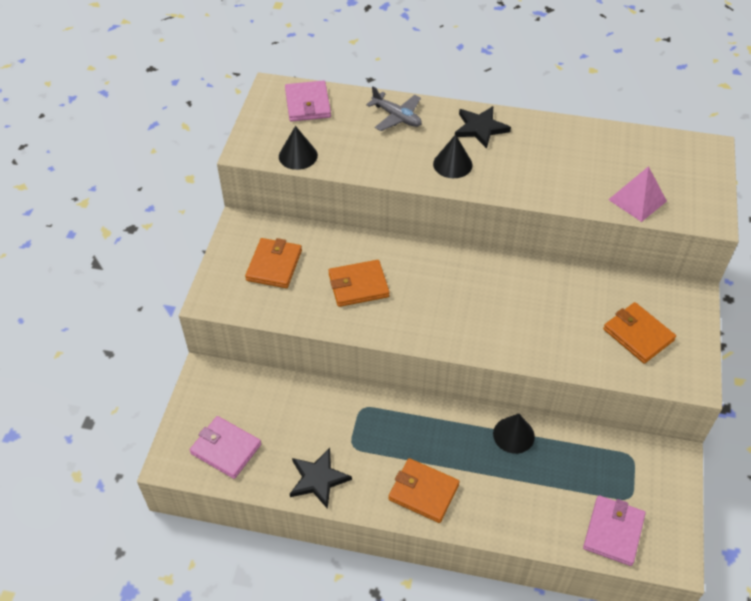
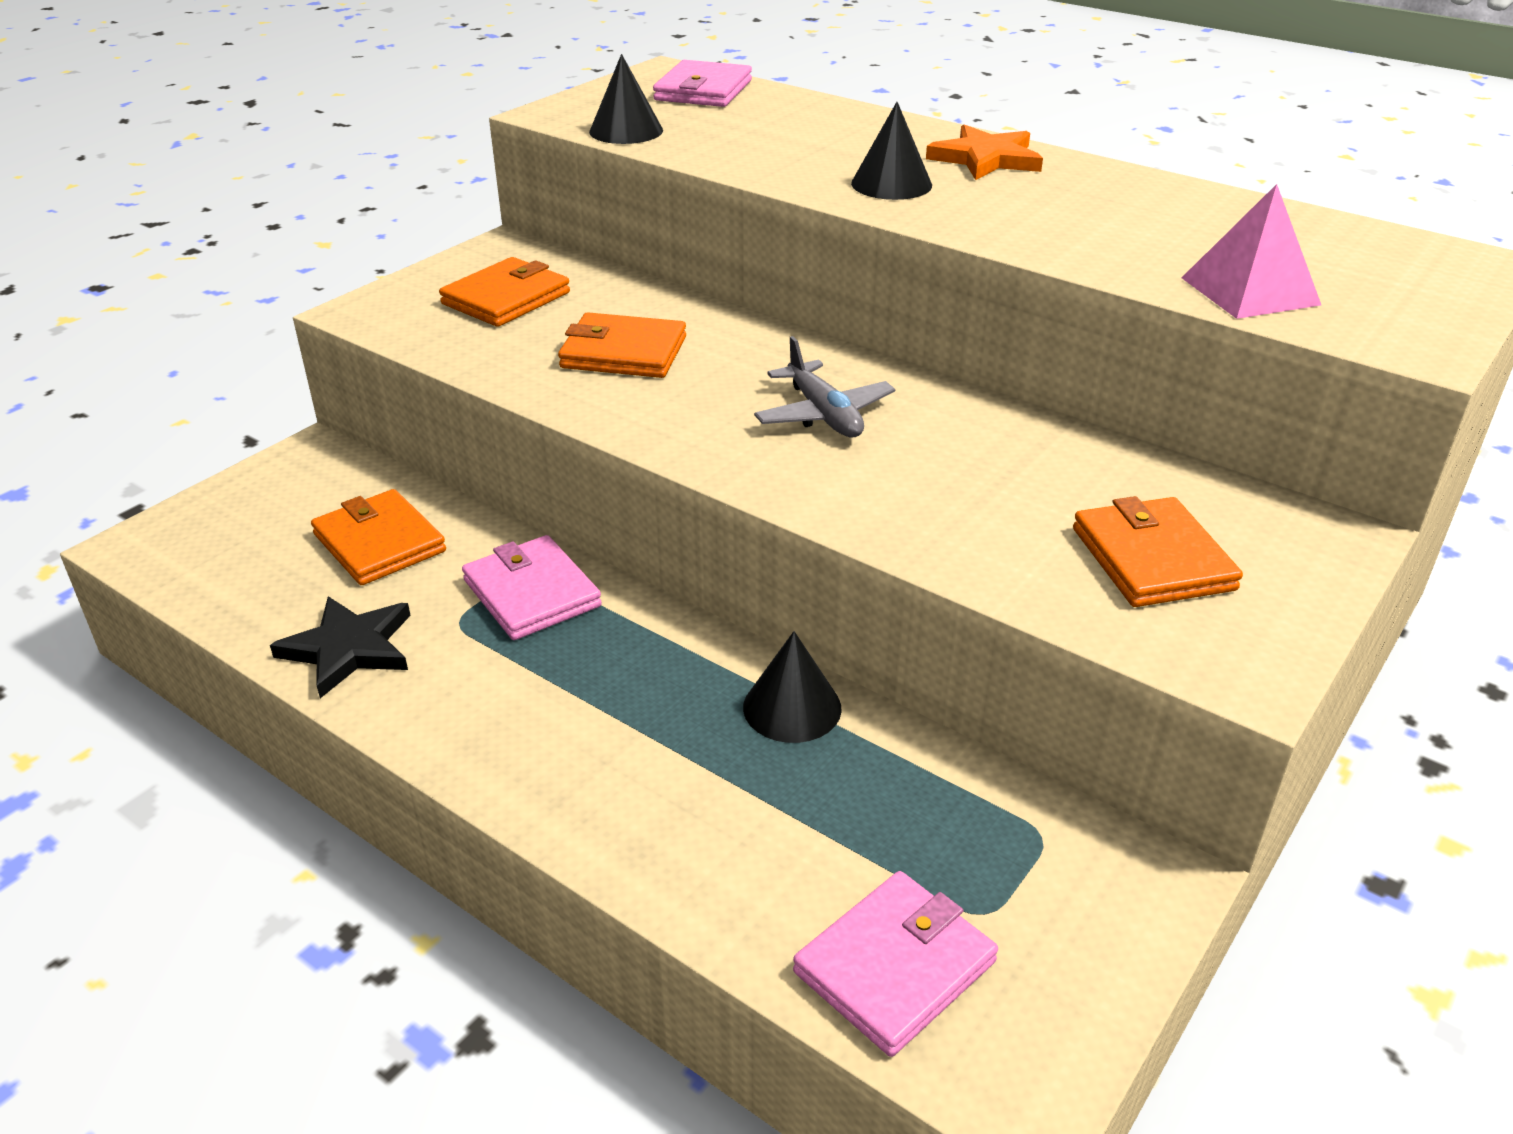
camera: 25 degrees right, 15 degrees down
(226, 449) = (240, 556): pink wallet -> pink wallet (531, 593)
(397, 117) = (841, 124): grey plane -> grey plane (823, 414)
(423, 492) = (525, 737): orange wallet -> orange wallet (379, 543)
(480, 128) = (985, 159): black star -> orange star

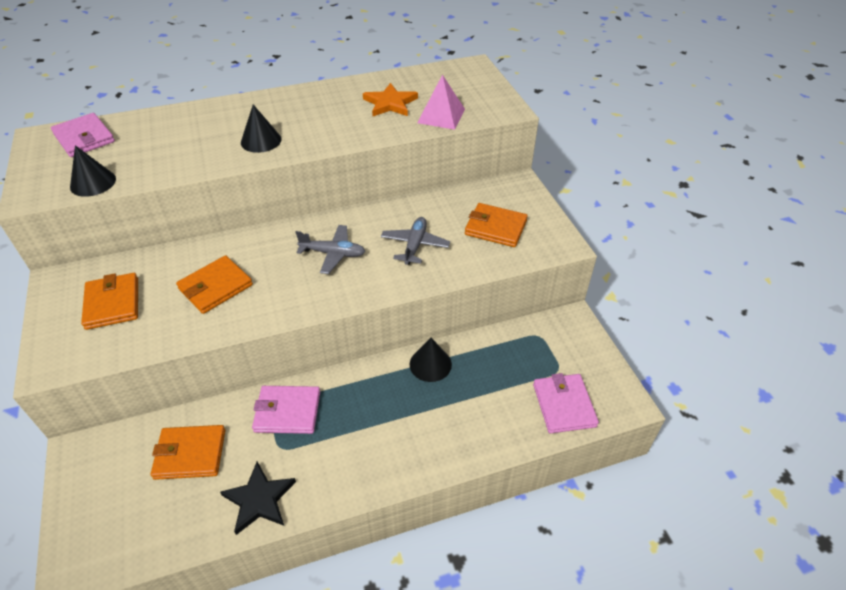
camera: 55 degrees left, 10 degrees up
(960, 485) = (415, 245): none -> grey plane
(985, 159) = (272, 107): orange star -> orange star (390, 103)

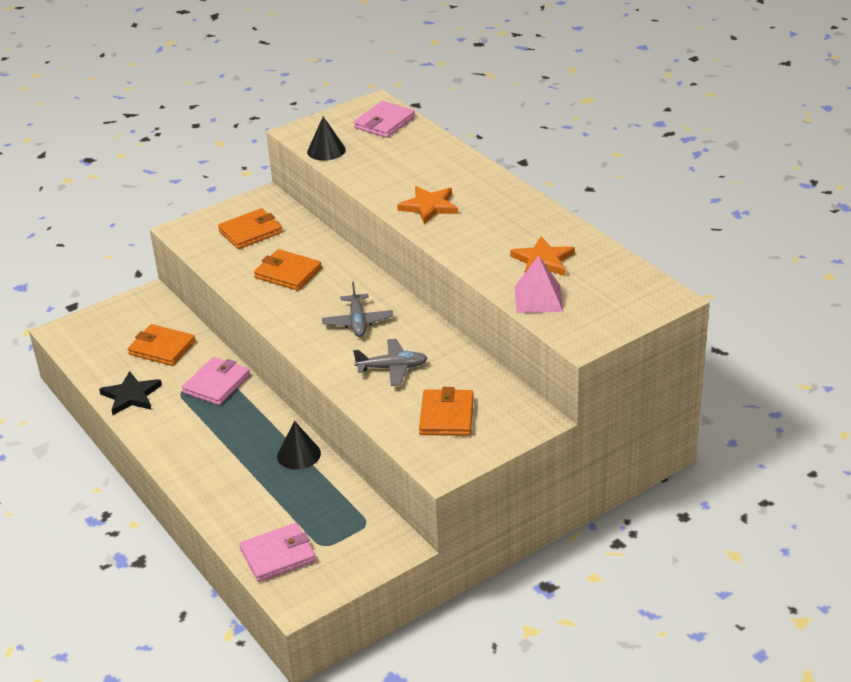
camera: 75 degrees right, 10 degrees down
(190, 454) = (162, 348): orange wallet -> orange wallet turned 45 degrees counterclockwise
(261, 140) = (429, 207): black cone -> orange star
(287, 412) = (216, 384): pink wallet -> pink wallet turned 45 degrees clockwise

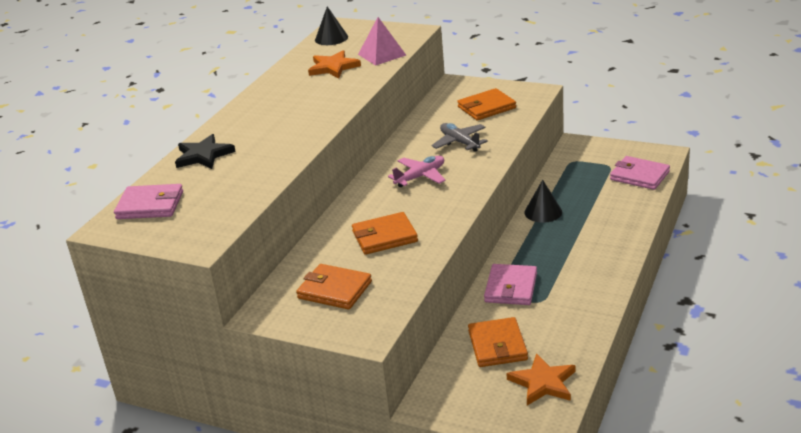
camera: 120 degrees left, 5 degrees down
(131, 396) = (576, 324): black star -> black star (203, 155)
(216, 384) = (511, 288): pink wallet -> pink wallet turned 75 degrees counterclockwise
(288, 273) = (384, 237): orange wallet -> orange wallet turned 75 degrees clockwise
(326, 150) = (231, 212): black cone -> black cone (331, 38)
(357, 322) = (420, 177): grey plane -> pink plane
(429, 207) = (295, 128): orange star -> orange star (543, 383)

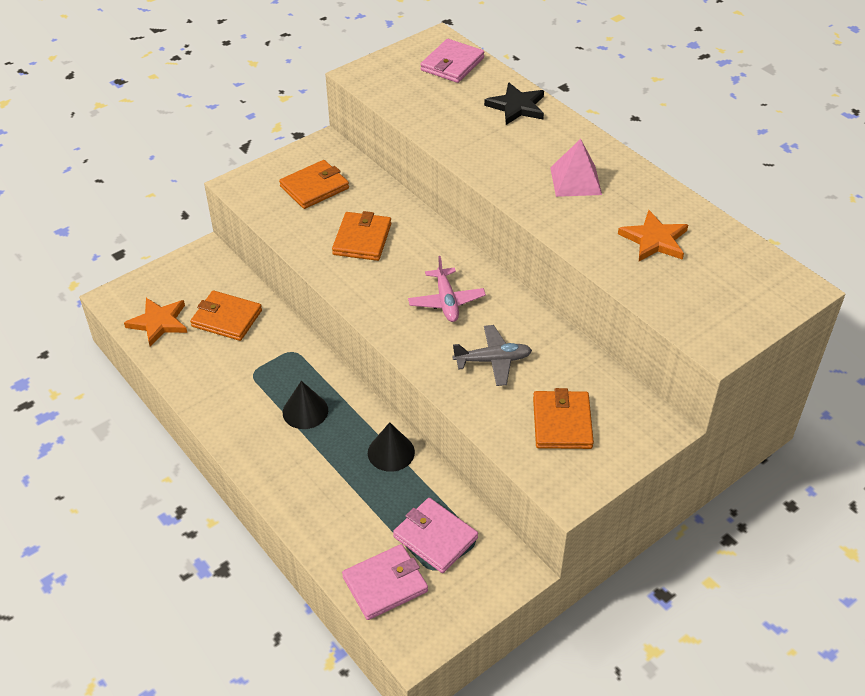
camera: 115 degrees right, 15 degrees up
(331, 38) = (755, 267): black cone -> black cone (305, 411)
(382, 54) = (658, 289): pink pyramid -> pink pyramid (575, 181)
(511, 288) = (291, 363): pink wallet -> pink wallet (435, 537)

